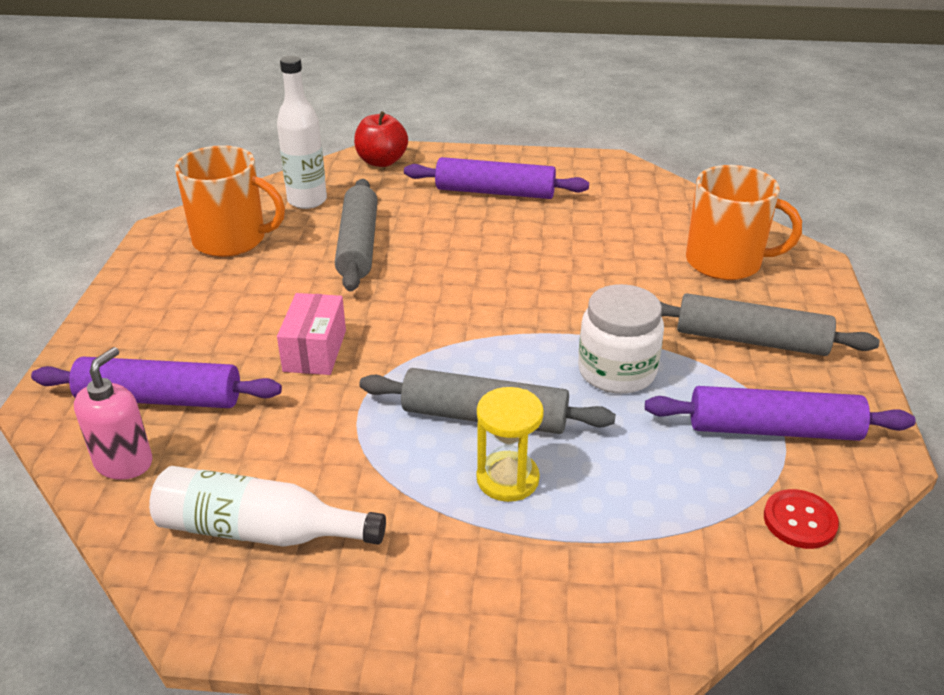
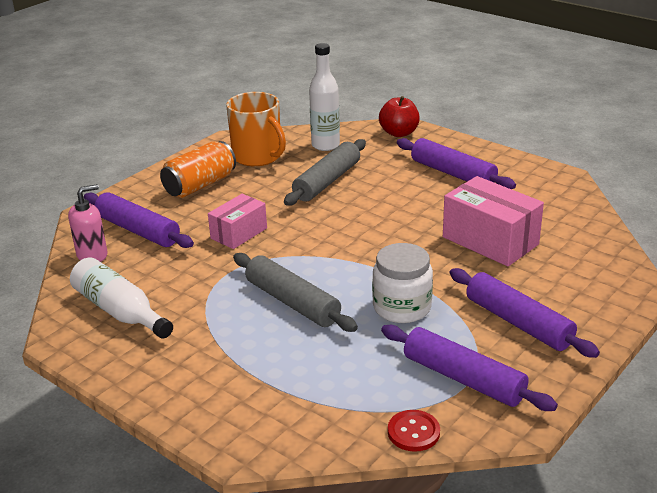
camera: 35 degrees right, 5 degrees down
(188, 303) = (200, 185): none -> orange can
(507, 479) = (268, 338): yellow hourglass -> none
(619, 257) = (490, 241): none -> pink box
(726, 262) = (566, 269): orange mug -> none
(751, 340) = (518, 322): grey rolling pin -> purple rolling pin

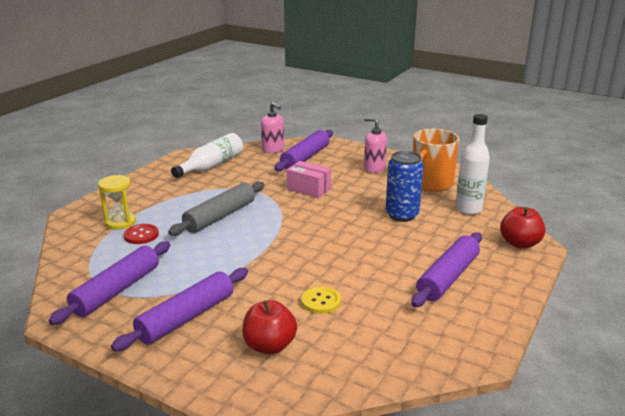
camera: 80 degrees right, 5 degrees down
(200, 185) = (374, 168): orange can -> pink soap dispenser
(283, 392) = (120, 222): none -> yellow hourglass
(327, 181) = (402, 215): grey rolling pin -> blue can
(402, 307) = (212, 260): white jar -> none
(413, 432) = (64, 271): red button -> red button (141, 235)
(490, 241) = (321, 301): pink box -> yellow button
(562, 272) = (269, 346): none -> red apple

